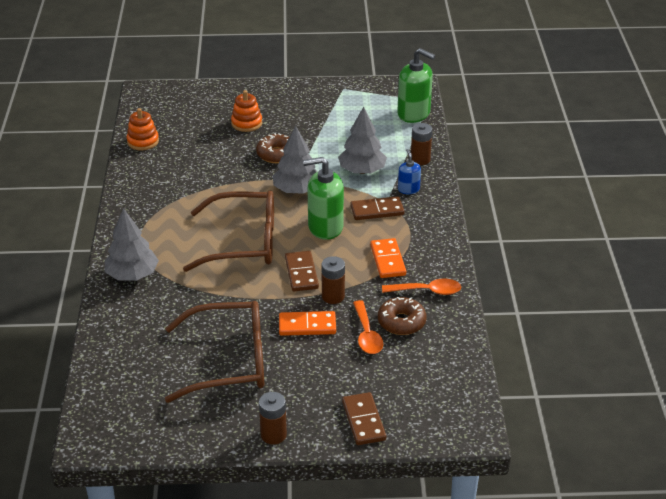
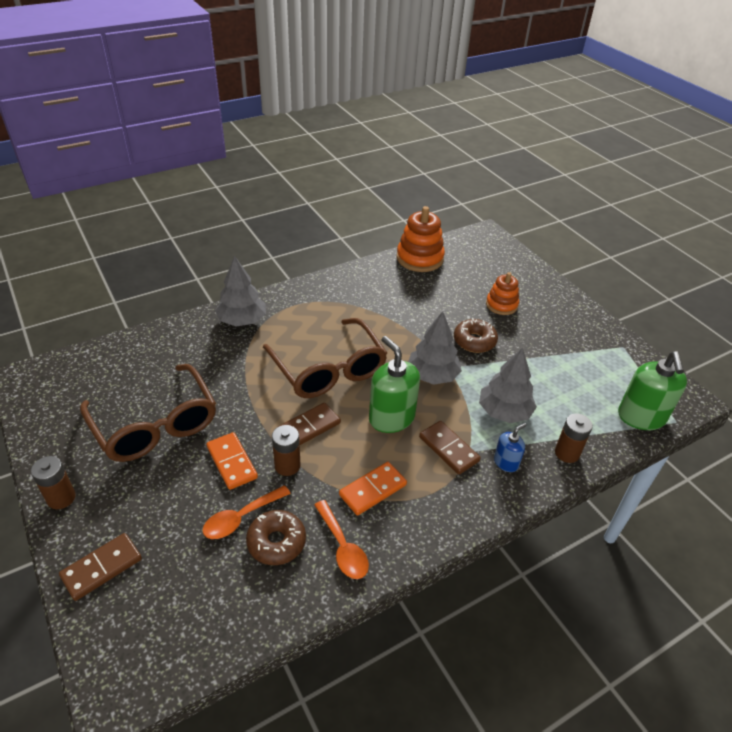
camera: 60 degrees right, 5 degrees up
(143, 141) = (419, 258): orange stacking toy -> orange stacking toy, size x1.59

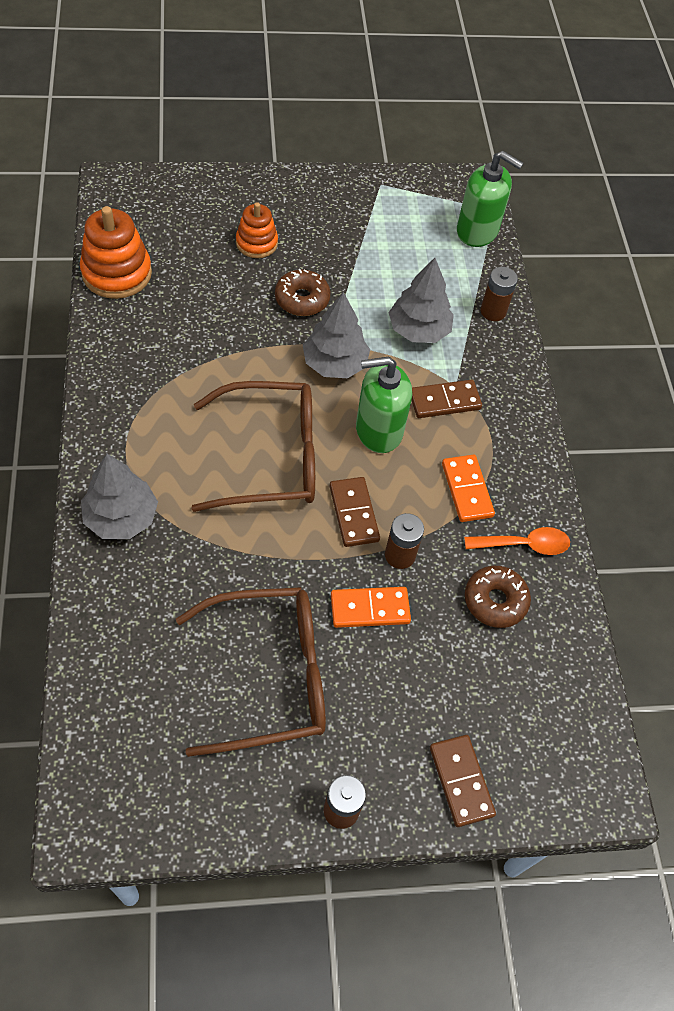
camera: 70 degrees left, 15 degrees up
(241, 518) = (451, 624): orange spoon -> none
(506, 462) = (482, 364): blue soap dispenser -> none

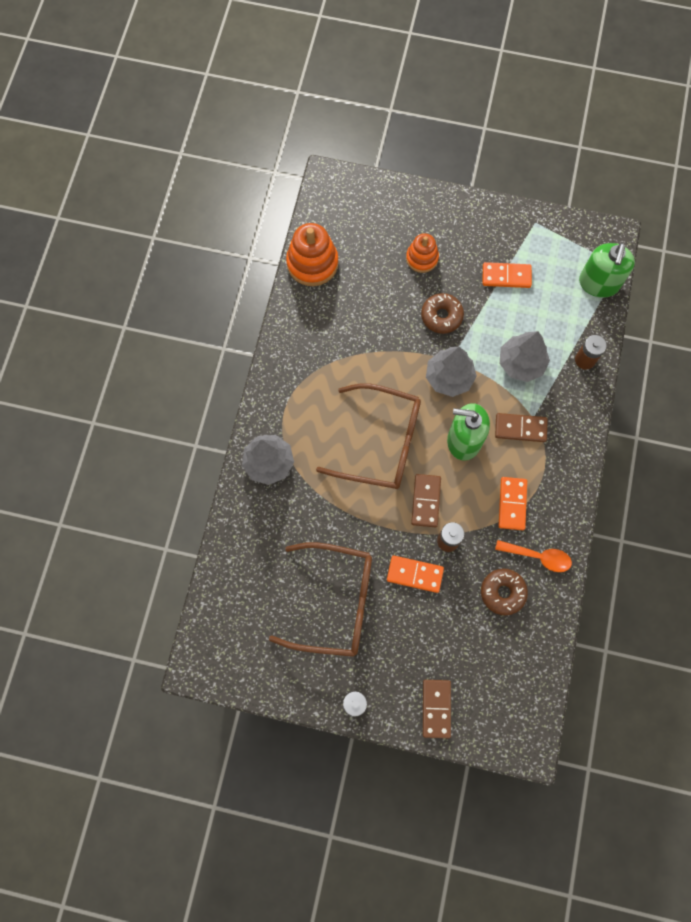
camera: 25 degrees right, 15 degrees up
(366, 243) = (506, 276): none -> orange domino
(477, 231) = (598, 283): green soap dispenser -> green soap dispenser turned 60 degrees clockwise

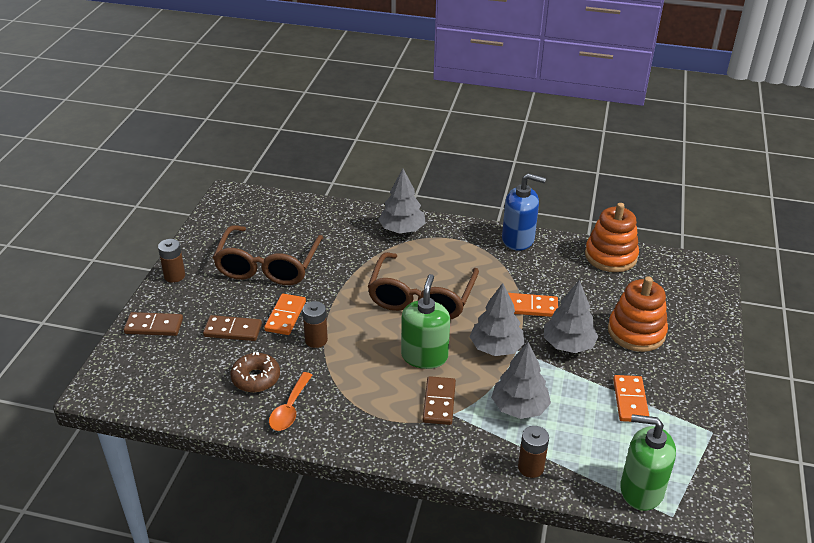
camera: 90 degrees right, 35 degrees down
(285, 346) = (518, 239): none -> blue soap dispenser
(422, 258) = (636, 332): orange stacking toy -> orange stacking toy, size x1.59
(425, 501) = (359, 326): brown domino -> brown domino (233, 330)
(441, 316) = (568, 345): brown donut -> grey tree
(512, 504) = (351, 391): orange domino -> orange domino (531, 307)

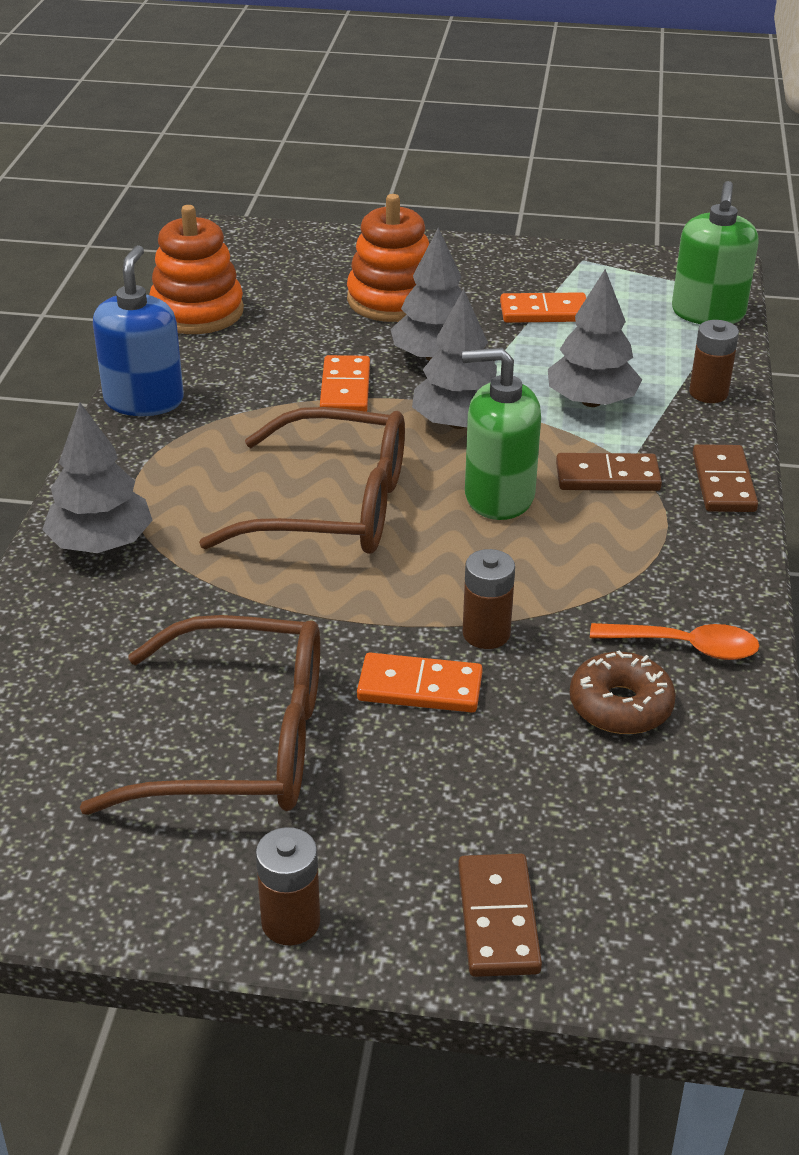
camera: 95 degrees left, 0 degrees up
(233, 330) = (482, 766): brown domino -> brown domino (723, 483)

